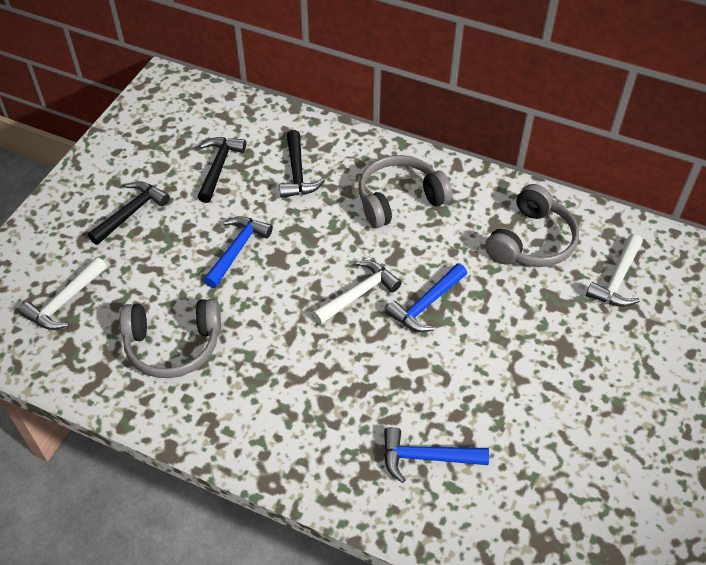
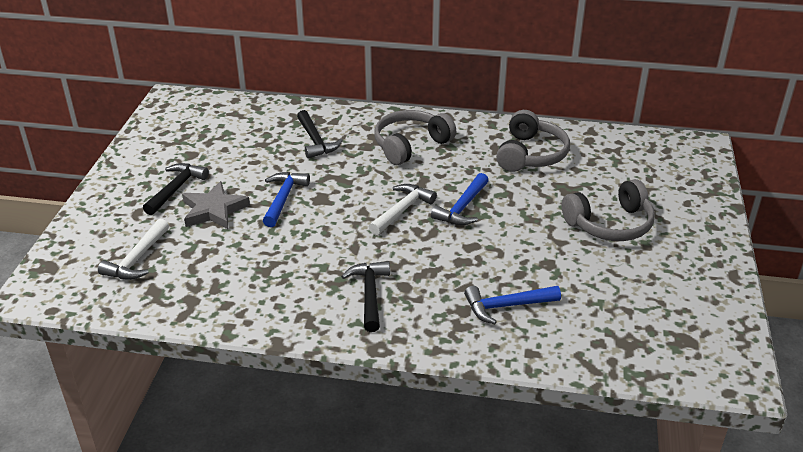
camera: 15 degrees left, 15 degrees down
(160, 251) = (214, 210): none -> grey star
(173, 345) = (251, 271): grey headphones -> grey headphones (610, 224)
(219, 167) = (244, 147): black hammer -> black hammer (370, 294)
(617, 279) = (609, 167): white hammer -> none

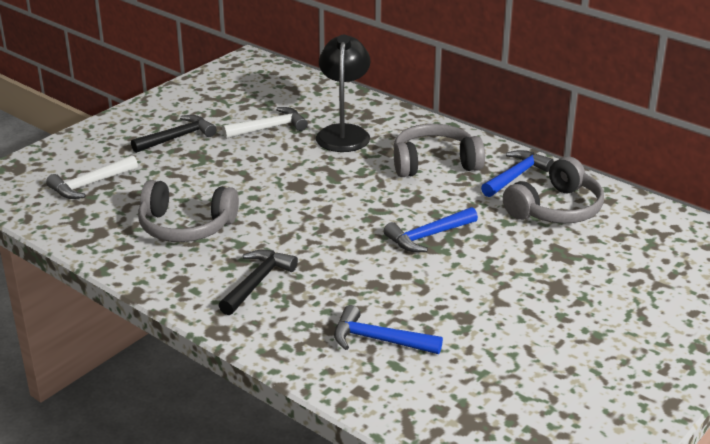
camera: 30 degrees right, 5 degrees down
(214, 210) = (192, 165): grey star -> none
(283, 198) = (262, 174): blue hammer -> blue hammer (516, 176)
(315, 141) = (343, 133): black hammer -> black lamp
(402, 210) = (364, 219): white hammer -> white hammer (269, 128)
(610, 224) = (575, 304): grey headphones -> grey headphones (186, 227)

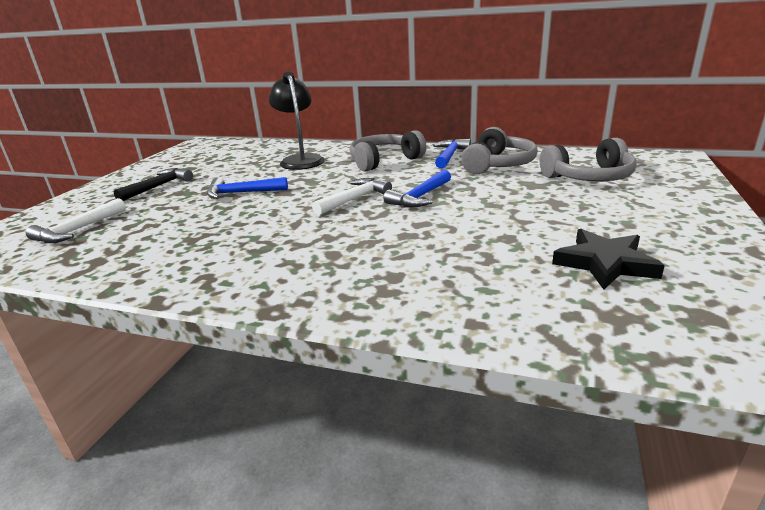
camera: 20 degrees left, 5 degrees down
(186, 227) = (192, 237): grey headphones -> grey headphones (589, 177)
(257, 282) = (290, 260): black hammer -> none
(269, 128) = (238, 168): white hammer -> white hammer (354, 199)
(379, 340) = (449, 274): blue hammer -> blue hammer (242, 193)
(520, 372) = (605, 263): none -> black star

